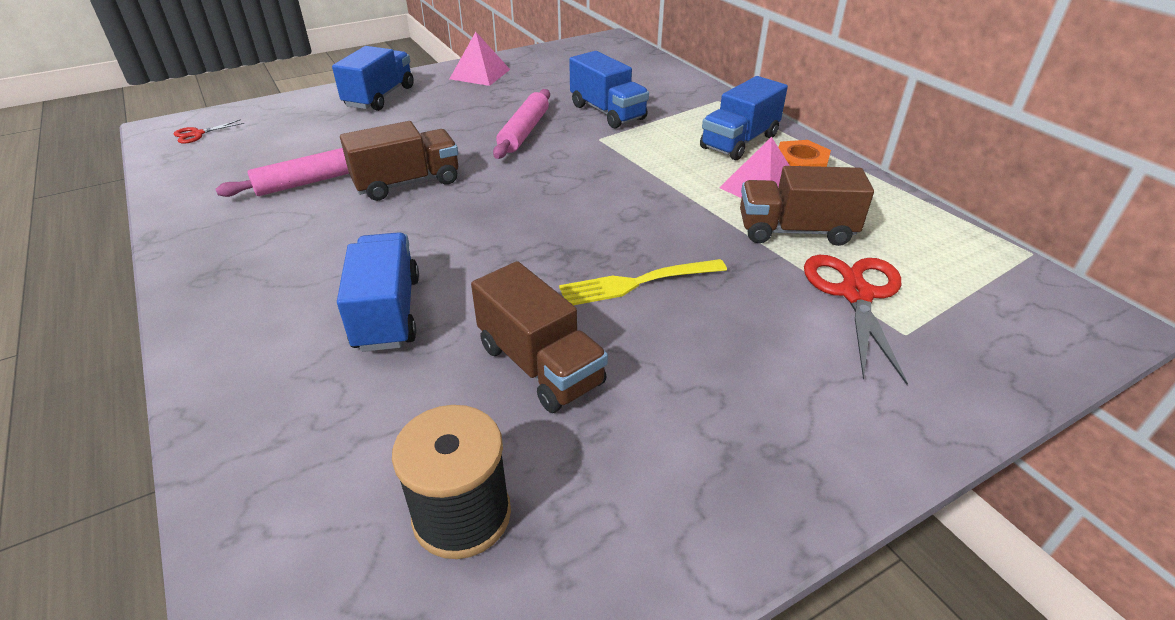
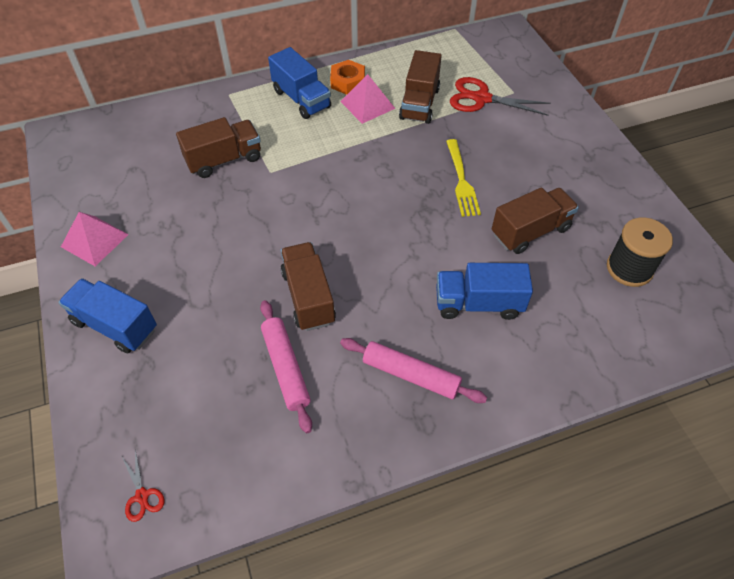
camera: 80 degrees left, 15 degrees up
(524, 132) = (241, 216): pink rolling pin -> pink rolling pin (411, 375)
(607, 112) = (224, 160): blue truck -> brown truck

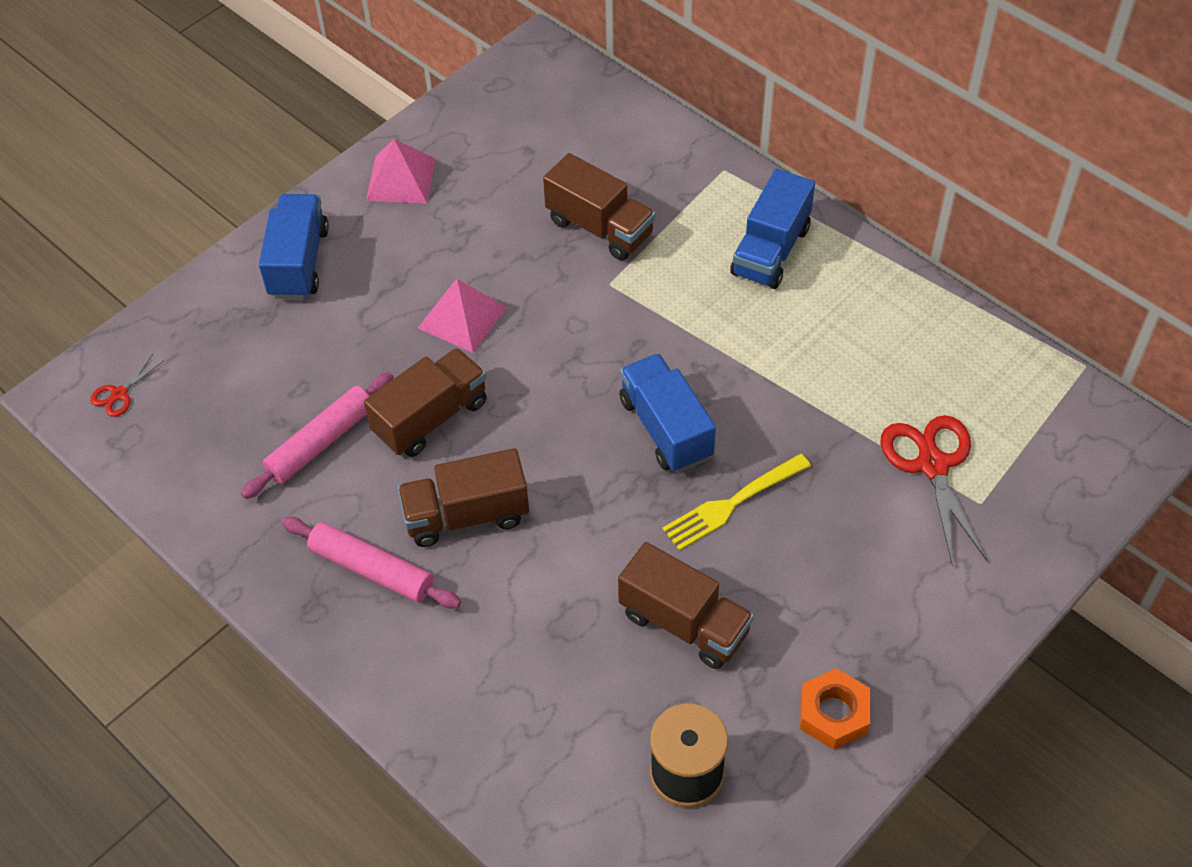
camera: 65 degrees right, 0 degrees up
(347, 82) = (846, 286): orange nut -> orange nut (833, 714)
(367, 105) = (814, 330): pink pyramid -> pink pyramid (462, 317)
(411, 375) = (371, 570): pink rolling pin -> pink rolling pin turned 60 degrees counterclockwise
(419, 103) = (862, 390): brown truck -> brown truck (466, 515)
(478, 303) = (519, 603): blue truck -> blue truck (666, 428)

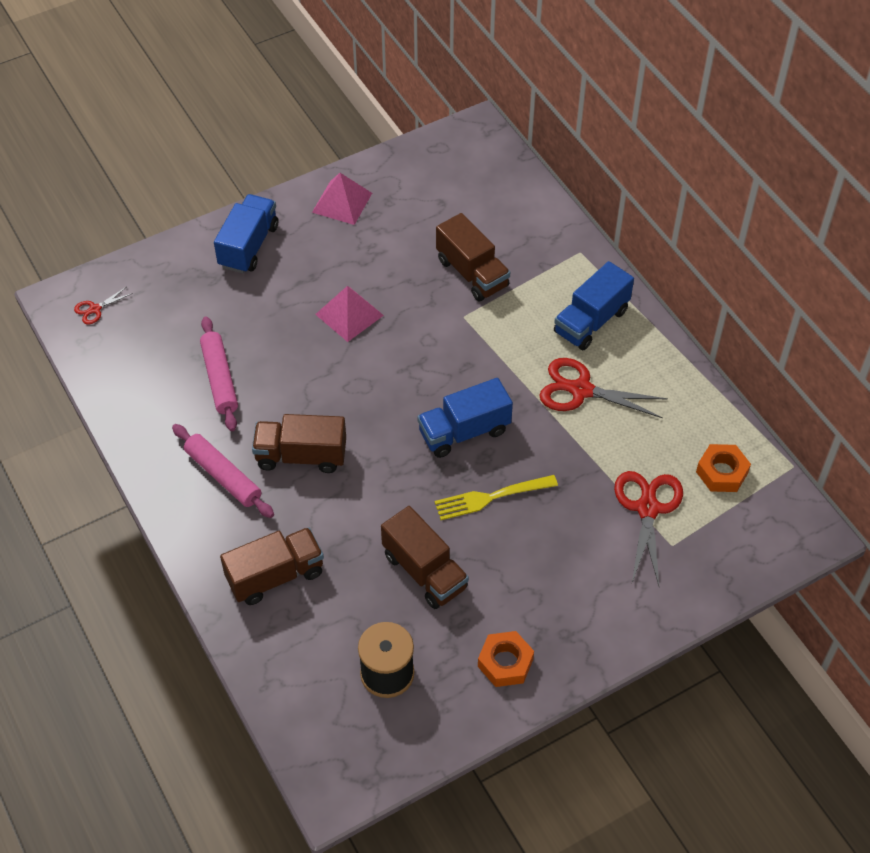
camera: 15 degrees right, 0 degrees up
(321, 442) = (220, 378): pink rolling pin -> pink rolling pin turned 75 degrees counterclockwise
(431, 418) = (301, 381): brown truck -> brown truck (275, 576)
(666, 428) = (464, 431): blue truck -> blue truck turned 105 degrees counterclockwise
(792, 339) = (581, 390): none -> red scissors
(1004, 396) = (722, 472): none -> orange nut

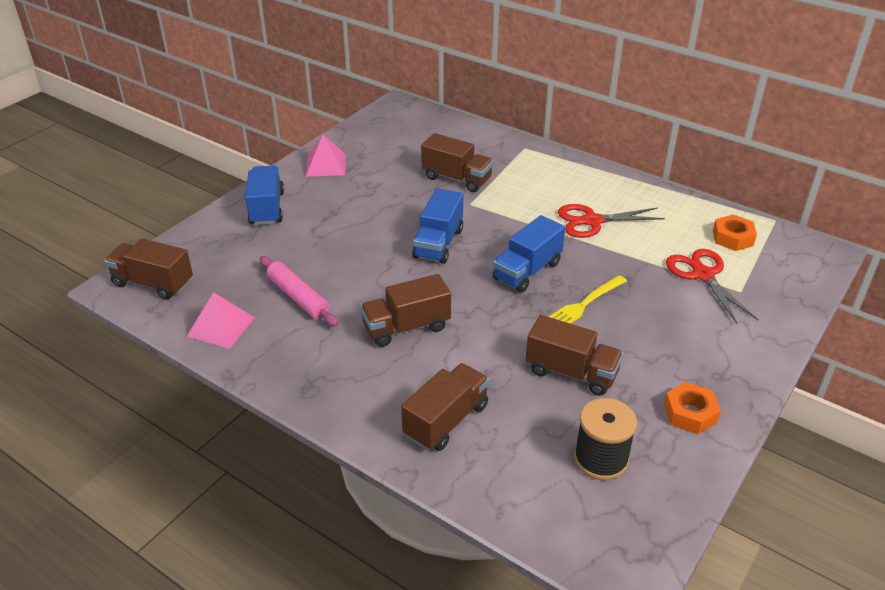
camera: 25 degrees left, 15 degrees down
(95, 309) = (153, 283): red scissors -> brown truck
(223, 476) = (347, 363): pink rolling pin -> none
(349, 314) = (380, 227): pink pyramid -> pink pyramid (221, 326)
(591, 321) = (565, 182): blue truck -> blue truck (438, 243)

